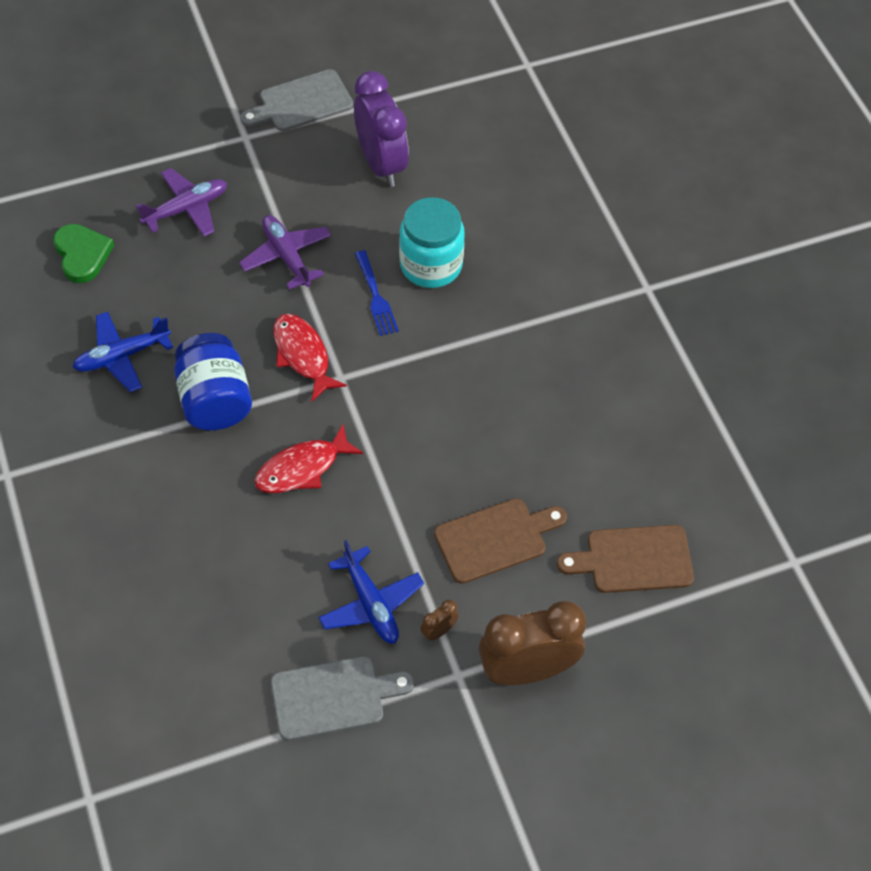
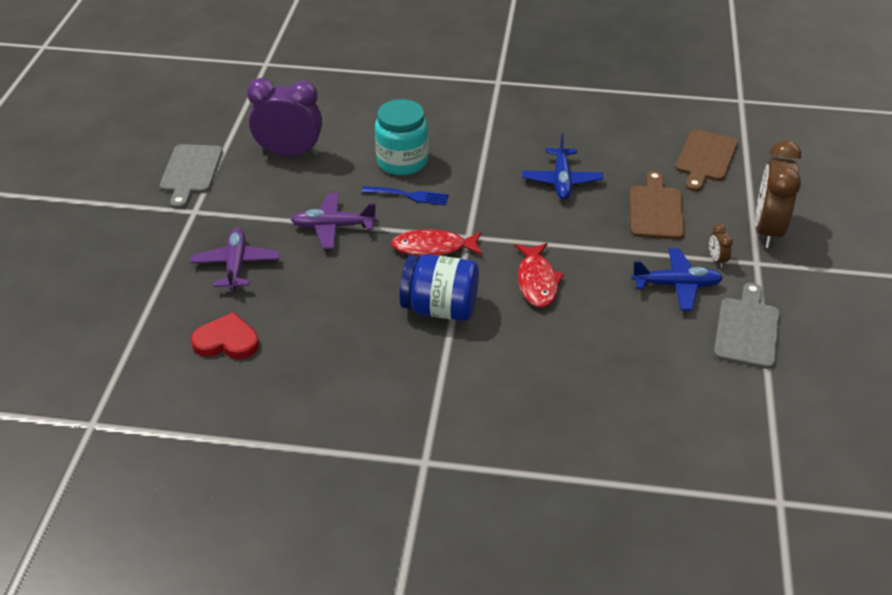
camera: 60 degrees left, 15 degrees down
(82, 255) = (227, 341): green heart -> red heart
(122, 356) = (355, 349): blue plane -> blue plane (561, 181)

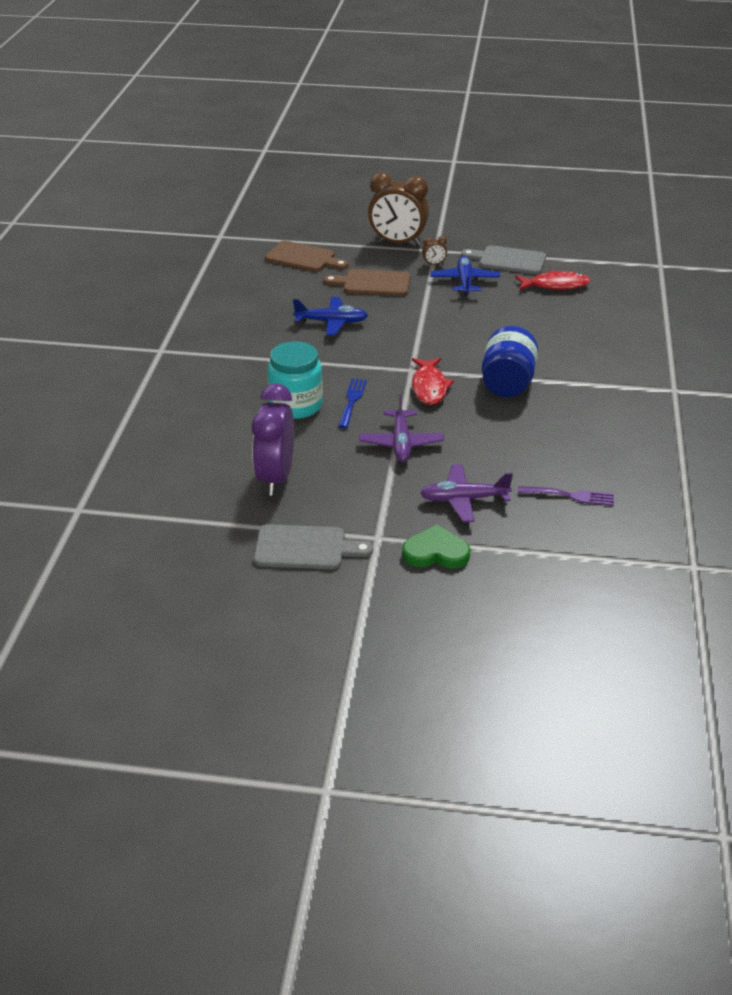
camera: 90 degrees left, 5 degrees down
(165, 245) = (436, 552): none -> green heart
(227, 341) = (570, 496): red heart -> purple fork
(537, 281) = (467, 338): red fish -> red fish (555, 285)

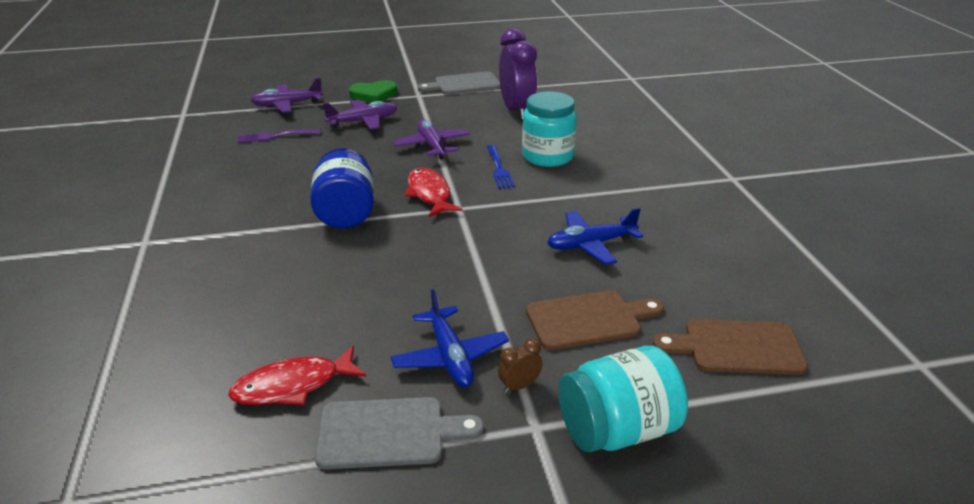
camera: 160 degrees right, 5 degrees down
(397, 242) = (617, 430): brown clock -> turquoise jar
(555, 556) = (287, 104): none -> purple plane

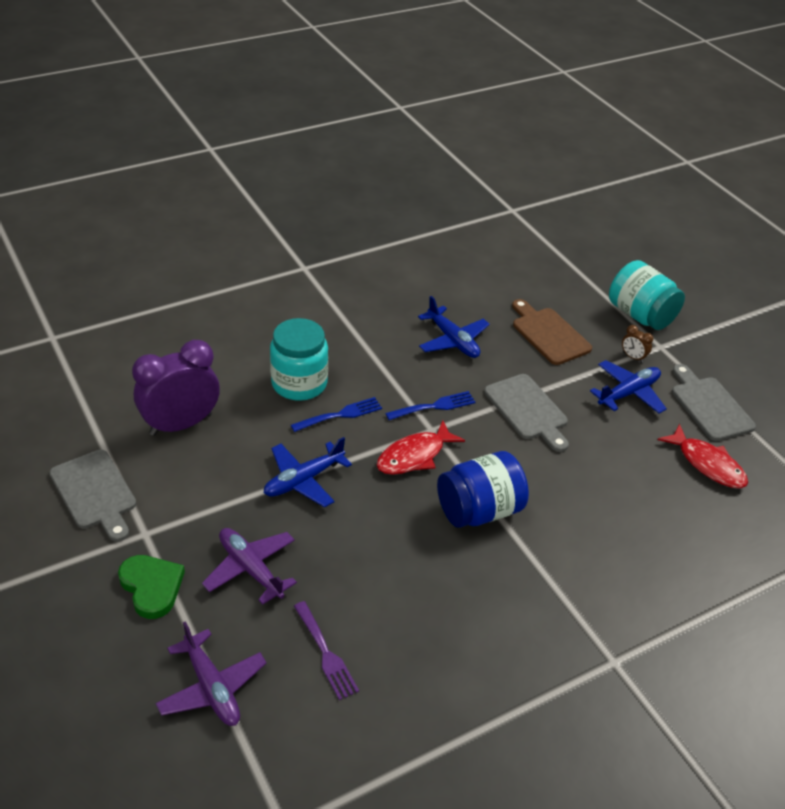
camera: 110 degrees left, 10 degrees up
(432, 146) = (303, 480): purple plane -> blue plane
(457, 269) = (528, 410): none -> grey cutting board
(489, 215) = (434, 406): none -> blue fork
(737, 347) = (538, 272): brown cutting board -> none

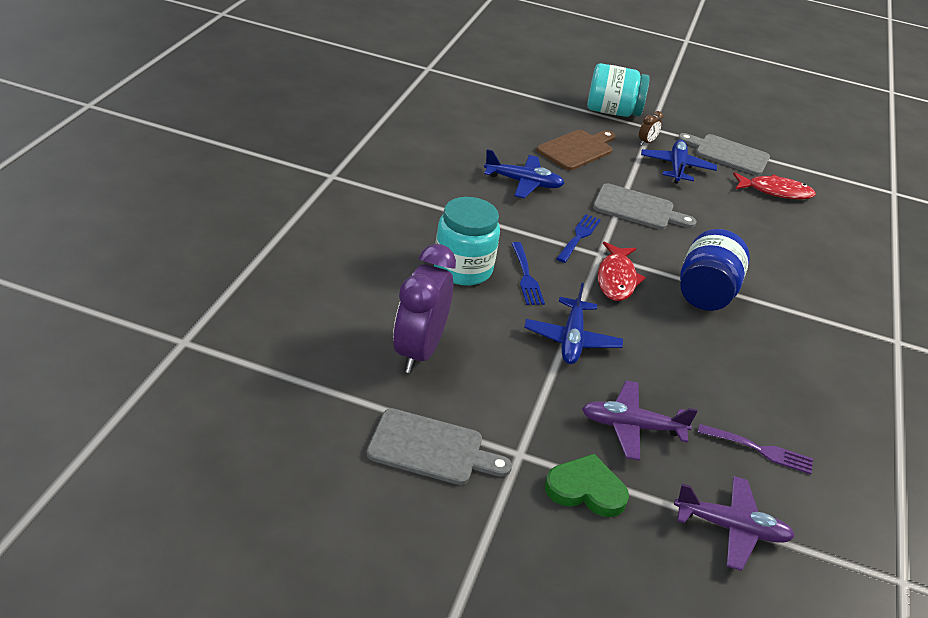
camera: 45 degrees left, 5 degrees down
(340, 415) = (526, 277): blue fork -> blue fork turned 150 degrees clockwise
(548, 334) = (577, 149): brown cutting board -> brown cutting board turned 120 degrees clockwise
(633, 357) = (646, 142): brown clock -> brown clock turned 45 degrees counterclockwise

